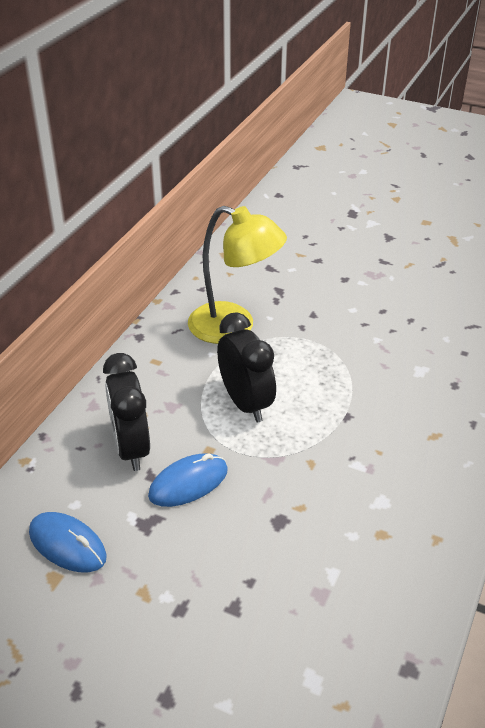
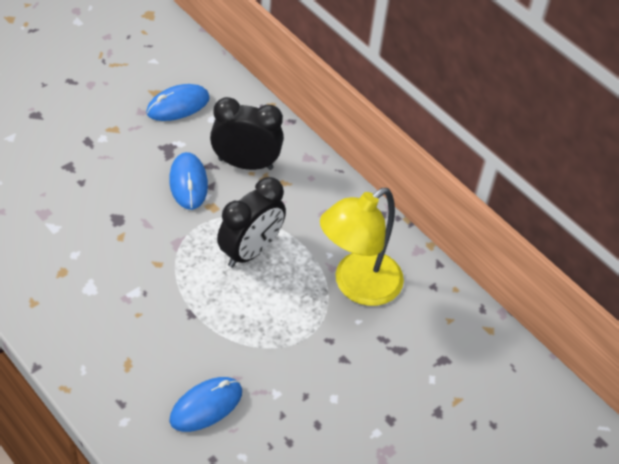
camera: 110 degrees right, 10 degrees up
(245, 403) = (250, 251): black clock -> black clock turned 45 degrees counterclockwise
(425, 372) = (206, 406): none -> blue mouse

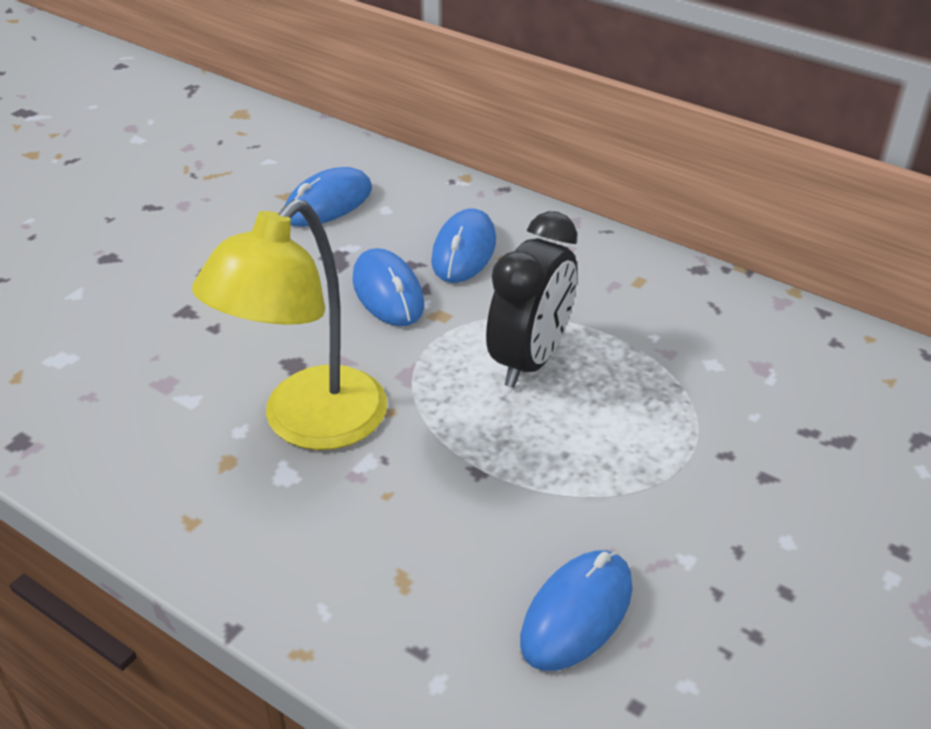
camera: 10 degrees left, 10 degrees down
(245, 164) = (464, 251): black clock -> blue mouse
(357, 286) = (723, 368): yellow lamp -> yellow lamp (308, 424)

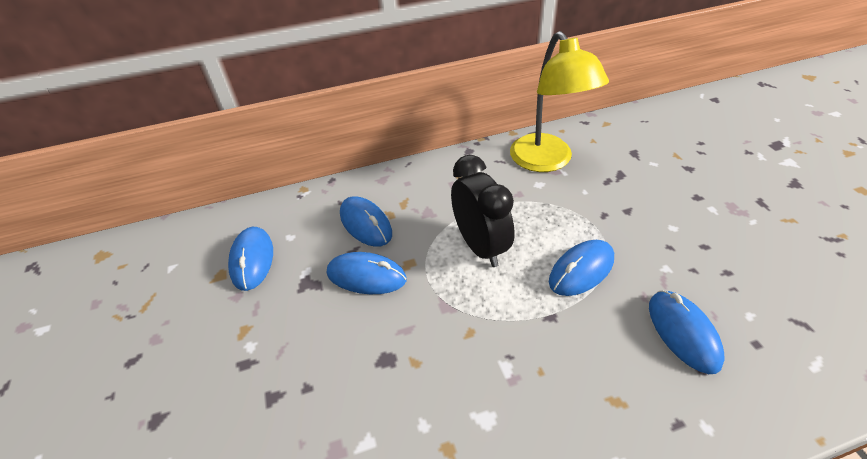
camera: 50 degrees left, 5 degrees up
(308, 424) = (449, 381): yellow lamp -> yellow lamp (547, 161)
(587, 470) = (581, 270): none -> blue mouse

